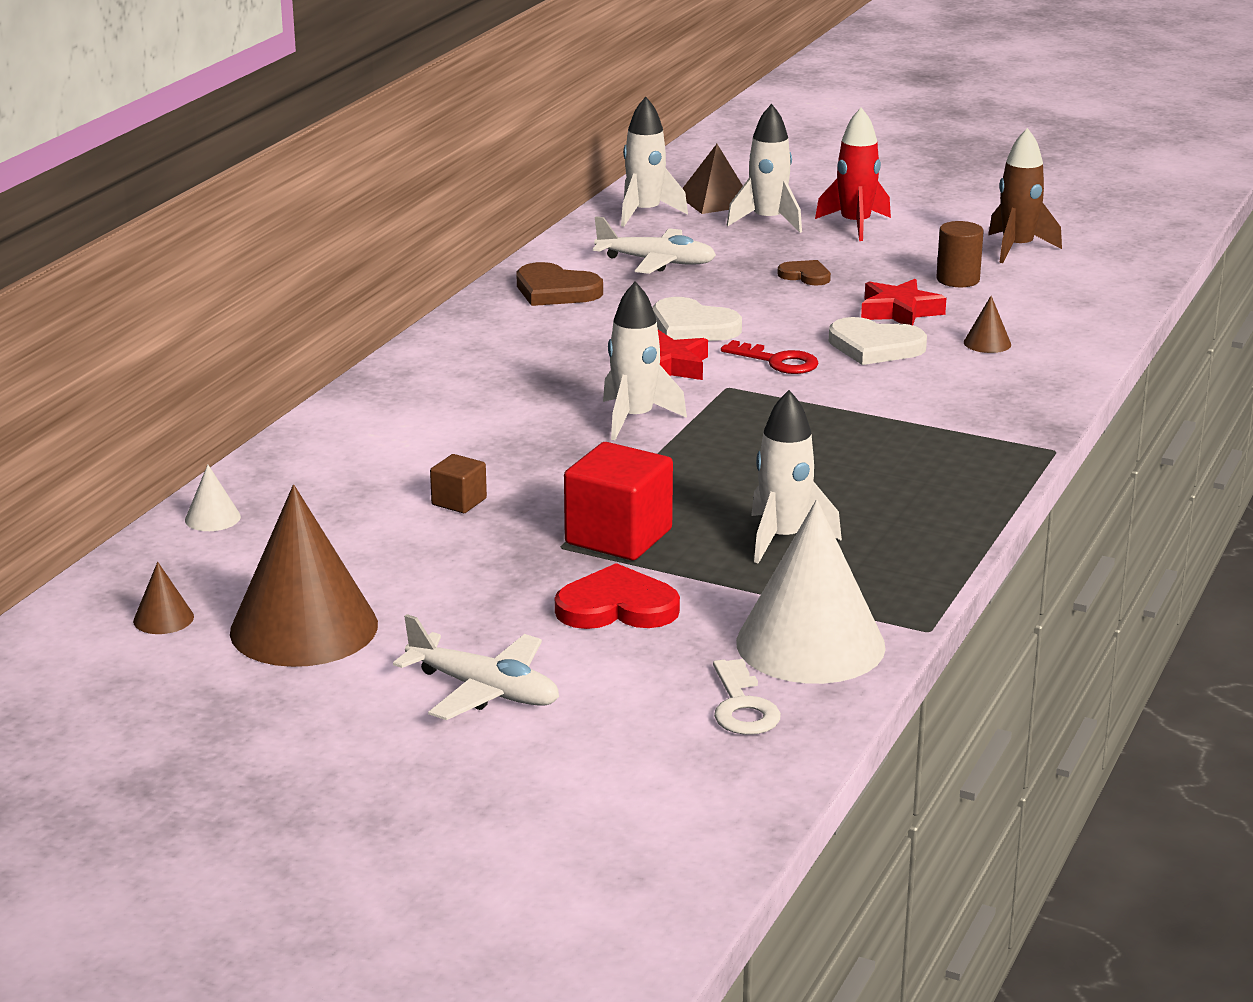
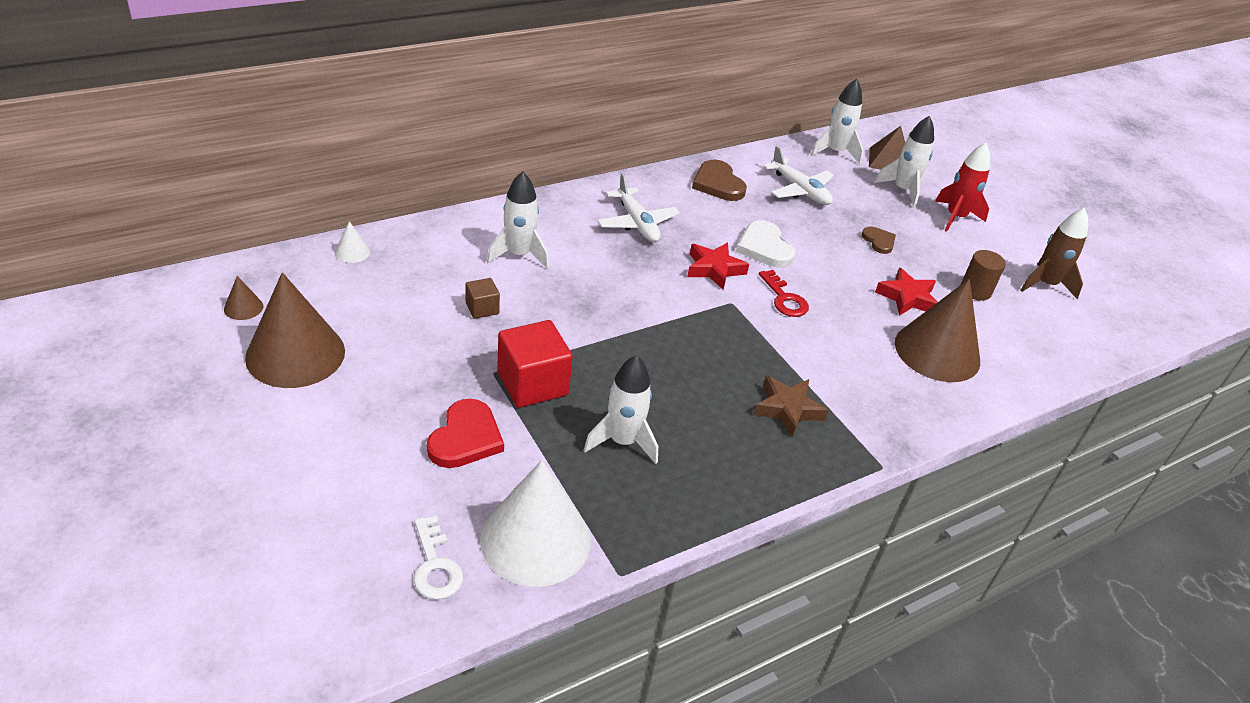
camera: 30 degrees right, 15 degrees up
(484, 690) = (320, 458): white plane -> white plane (637, 223)
(617, 607) = (465, 438): red heart -> red heart turned 75 degrees clockwise
(634, 419) = (649, 299): white rocket -> white rocket (519, 255)
(742, 706) = (435, 565): white key -> white key turned 45 degrees counterclockwise
(875, 346) = (859, 318): white heart -> none
(908, 446) = (787, 409): none -> brown star
(987, 343) = (937, 352): brown cone -> brown cone, size x2.44

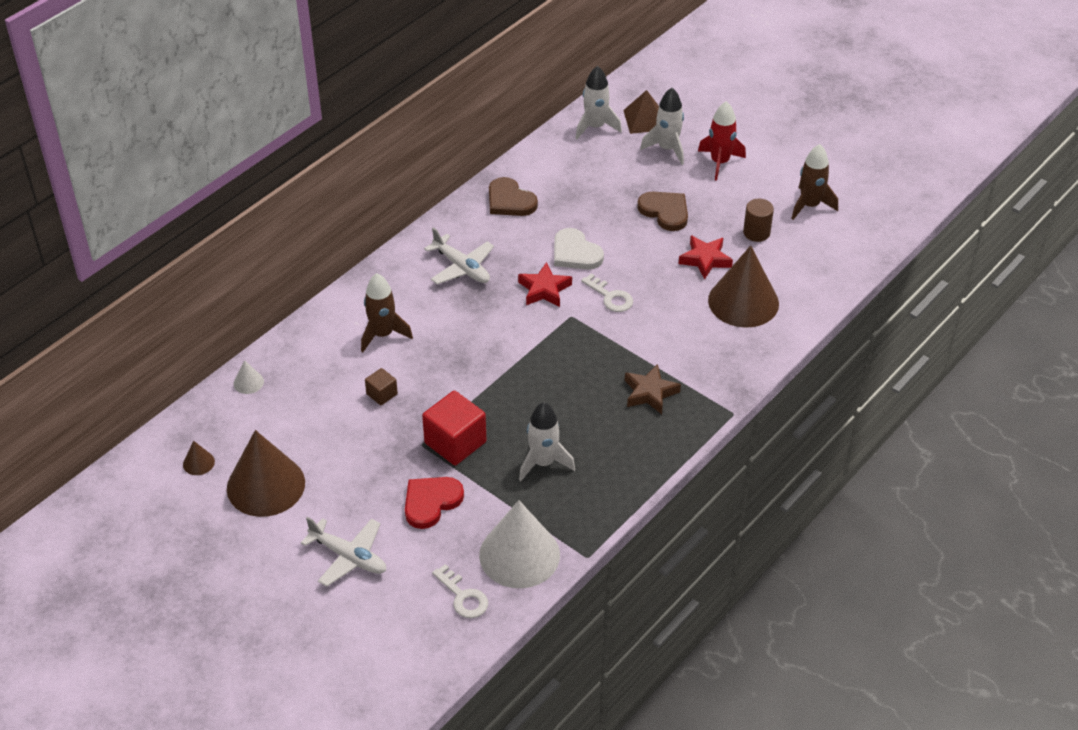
camera: 15 degrees left, 5 degrees up
(465, 438) = (431, 502): red heart -> red heart turned 135 degrees counterclockwise
(519, 255) = (382, 335): white rocket -> brown rocket
(784, 299) = (610, 297): red key -> white key
(800, 190) = (581, 181): white plane -> white plane (349, 557)
(879, 241) = (665, 212): brown heart -> brown heart, size x1.66

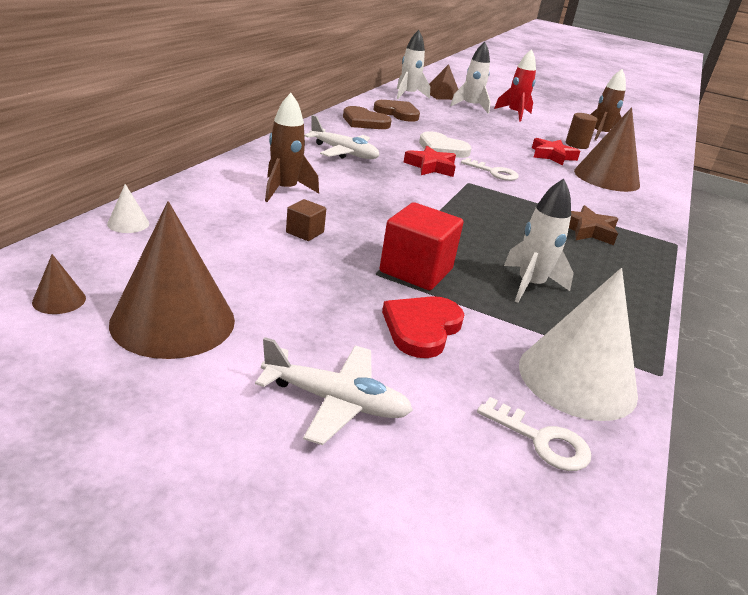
camera: 20 degrees left, 15 degrees down
(665, 212) = (497, 132): brown heart -> brown heart (397, 113)

